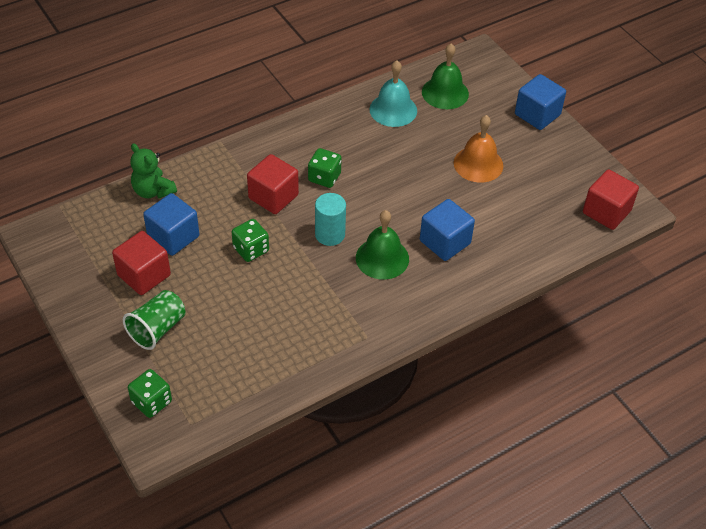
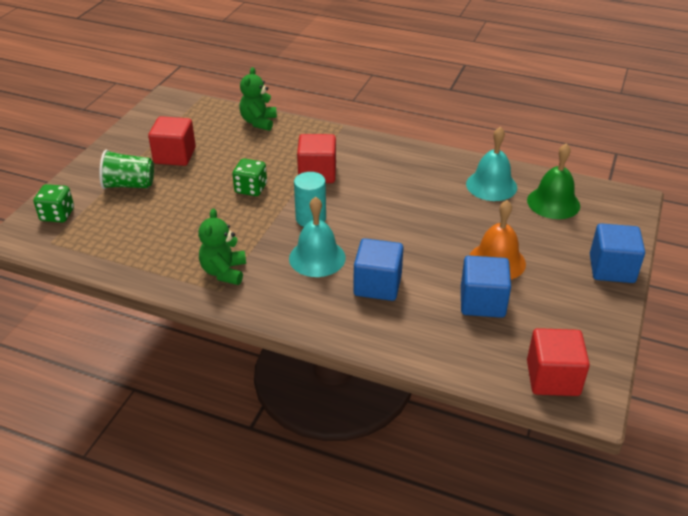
camera: 55 degrees right, 10 degrees down
(173, 237) = (225, 150): blue cube -> blue cube (482, 302)
(324, 177) = (368, 187): green dice -> none
(346, 323) = (224, 272): none -> green teddy bear
(382, 258) = (317, 258): green bell -> turquoise bell

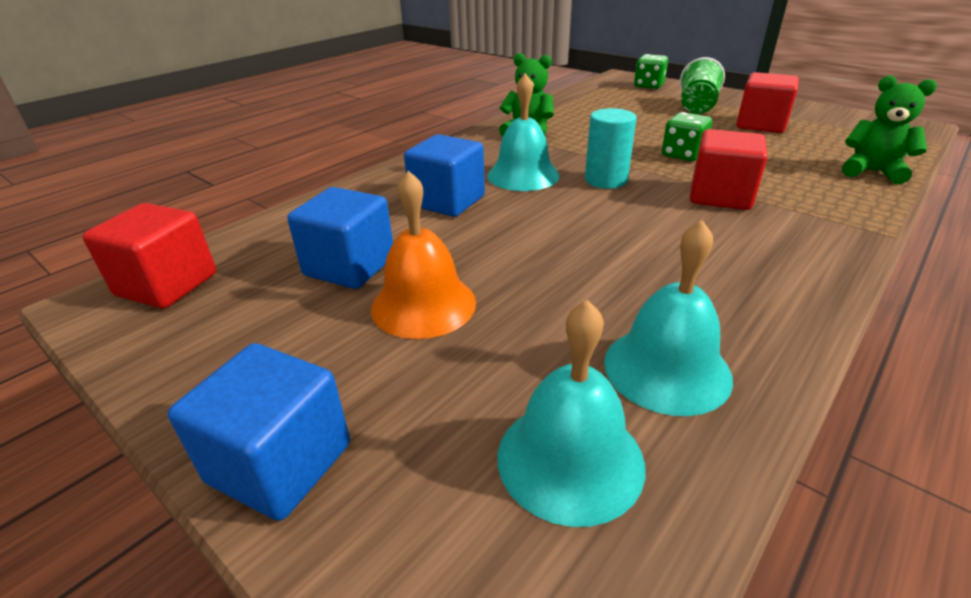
camera: 110 degrees right, 5 degrees down
(553, 203) = (570, 459): green bell -> turquoise bell

